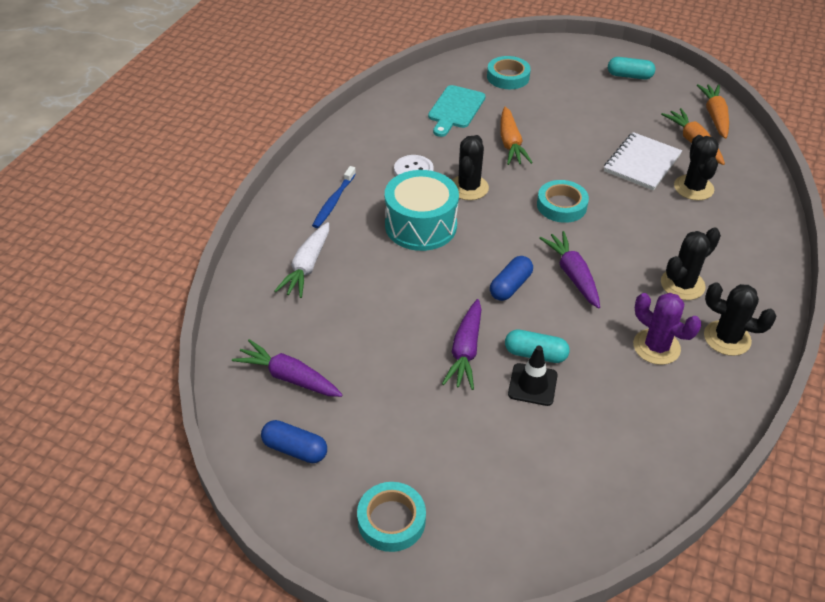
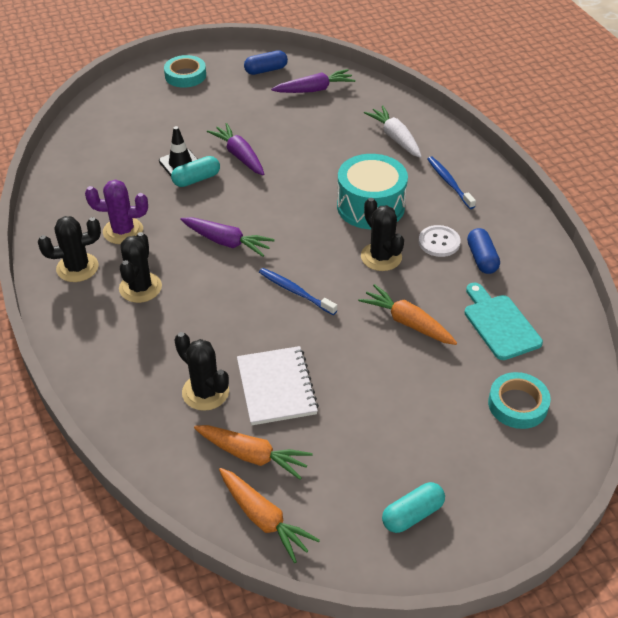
camera: 135 degrees right, 0 degrees up
(510, 286) = (259, 207): blue capsule -> blue capsule (481, 258)
(561, 205) = (295, 292): turquoise tape -> blue toothbrush

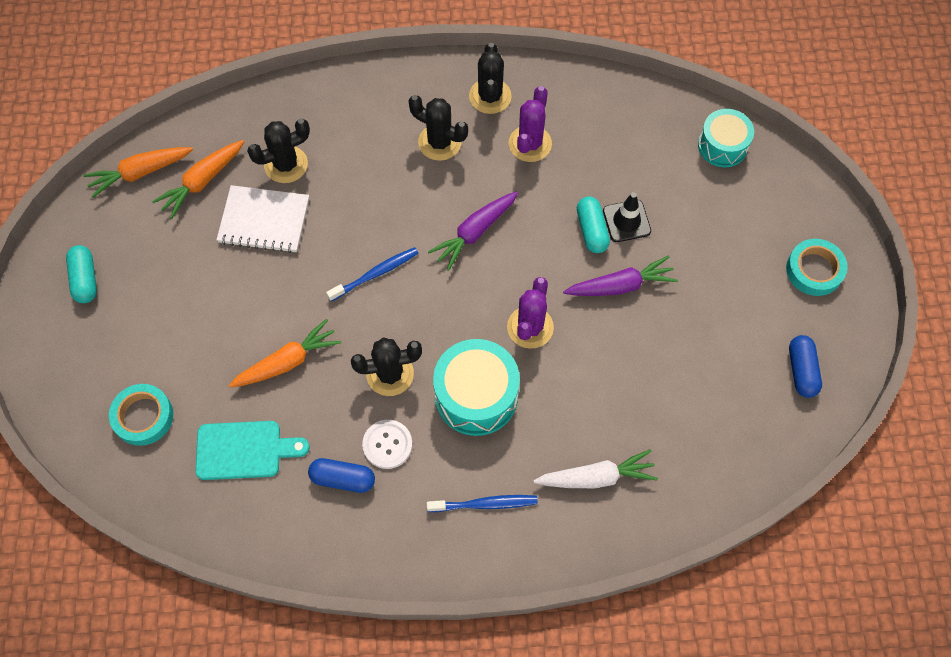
camera: 110 degrees right, 20 degrees up
(91, 130) = (722, 146): none -> turquoise drum
(298, 192) = (530, 327): none -> purple cactus
(314, 89) = (736, 417): purple carrot -> none

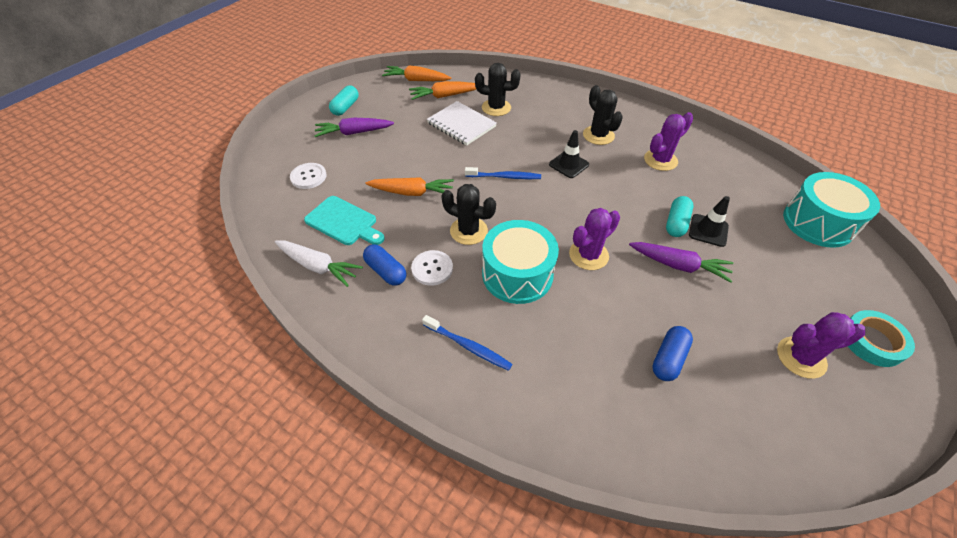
camera: 35 degrees right, 15 degrees down
(143, 417) = (308, 177): turquoise tape -> white button
(434, 211) = (569, 164): none -> black traffic cone
(474, 233) = (587, 186): purple carrot -> purple carrot (353, 133)
(490, 96) = (648, 128): black cactus -> none
(596, 477) = (572, 382): white carrot -> white carrot (318, 266)
(722, 146) = (818, 222): turquoise drum -> turquoise drum, size x1.53
(766, 325) = (801, 357): none -> purple cactus
(801, 370) = (823, 412): blue capsule -> blue capsule (668, 358)

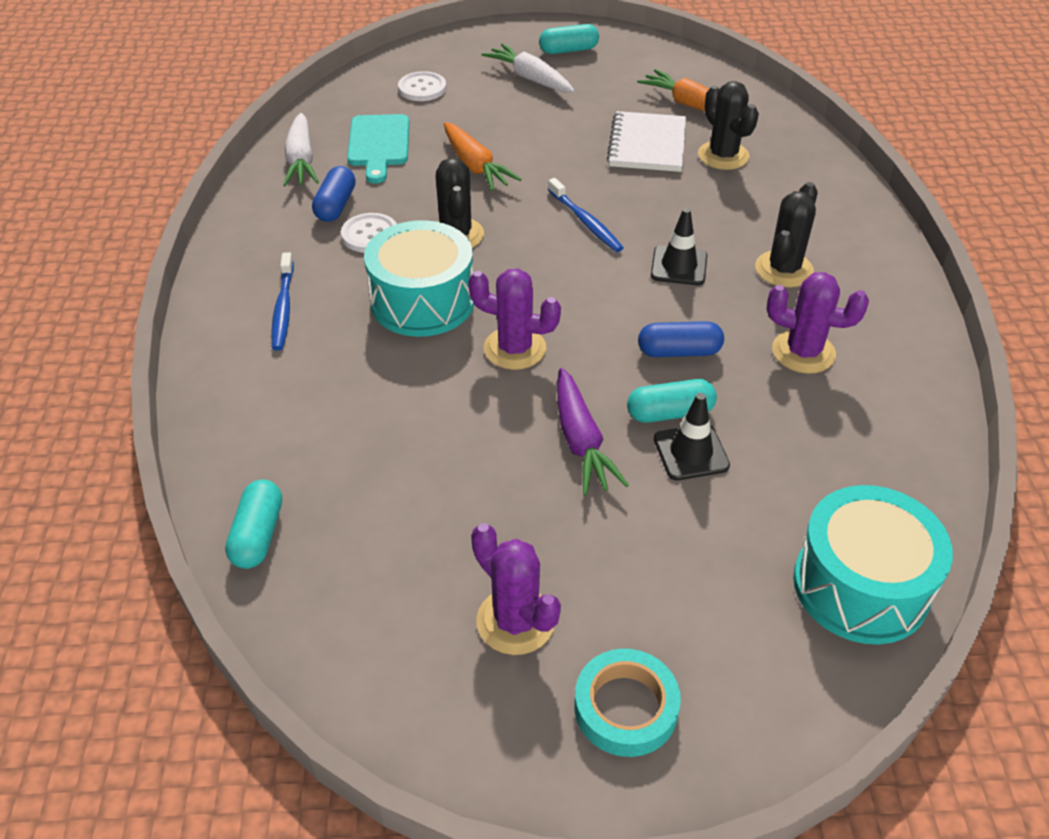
camera: 55 degrees right, 5 degrees down
(353, 133) = (530, 78): purple carrot -> white carrot
(416, 80) = (693, 70): orange carrot -> none
(668, 358) = (399, 480): blue capsule -> blue capsule (679, 352)
(682, 458) = (258, 535): none -> turquoise capsule

